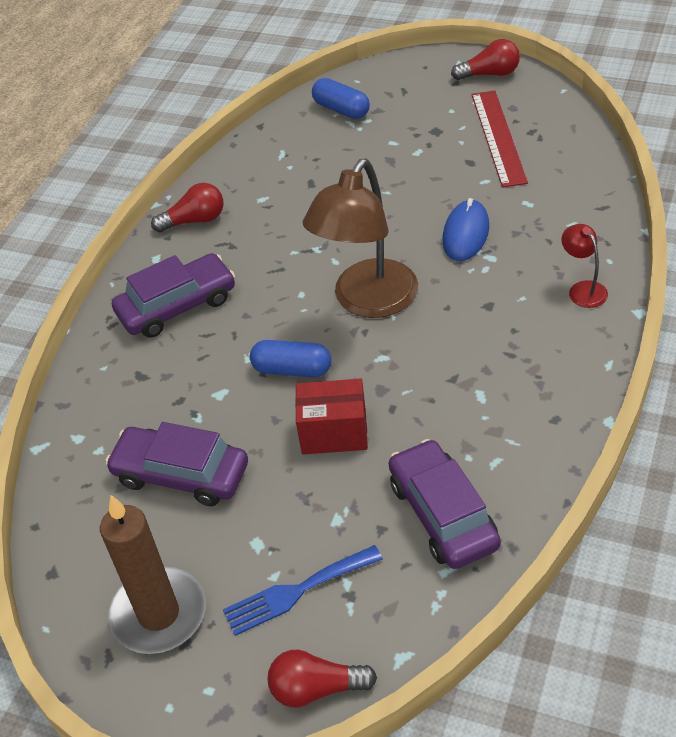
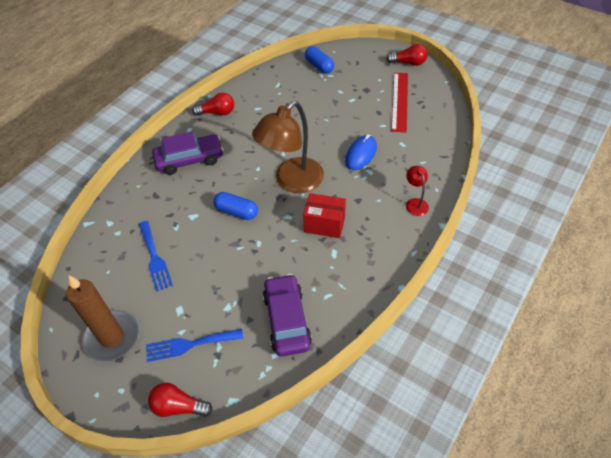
camera: 10 degrees right, 5 degrees up
(181, 474) = (155, 258): purple car -> blue fork
(334, 433) = (245, 255): red box -> red box (324, 224)

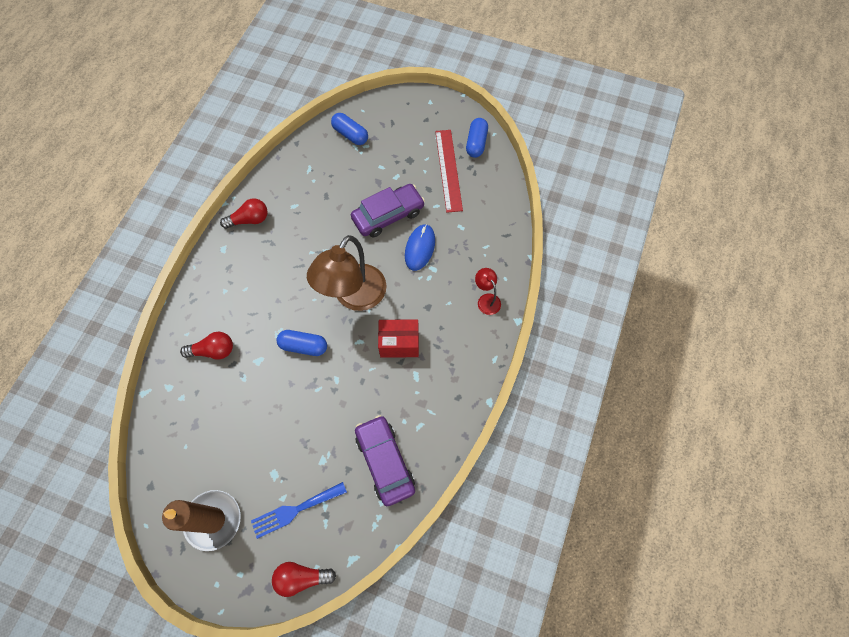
camera: 15 degrees left, 15 degrees up
(155, 258) = (231, 420): blue fork -> none
(189, 159) = (235, 289): purple car -> purple car (388, 215)
(408, 63) = (449, 114): red light bulb -> red light bulb (213, 350)
(429, 85) = (476, 143): none -> blue capsule

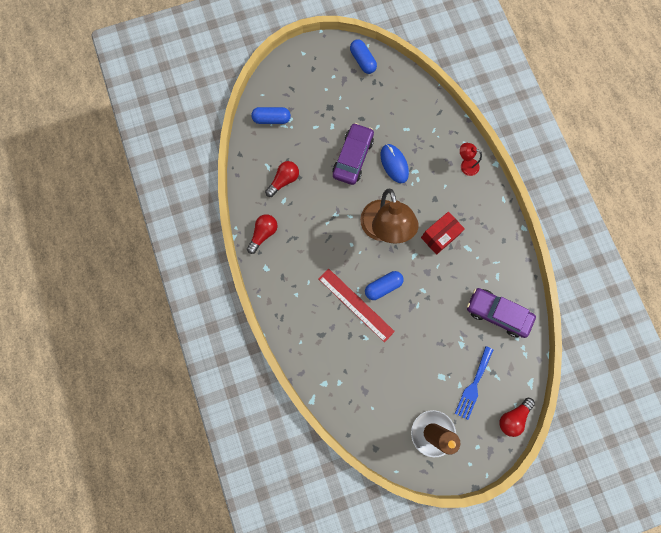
camera: 40 degrees left, 10 degrees up
(213, 350) = (329, 337): red light bulb -> red light bulb (284, 181)
(448, 170) = (362, 95): red ruler -> red ruler (355, 305)

